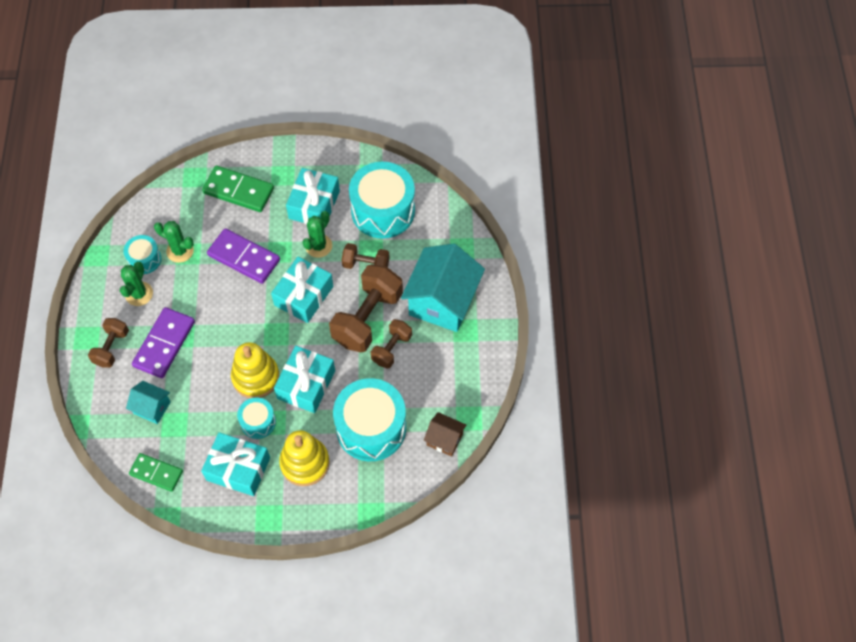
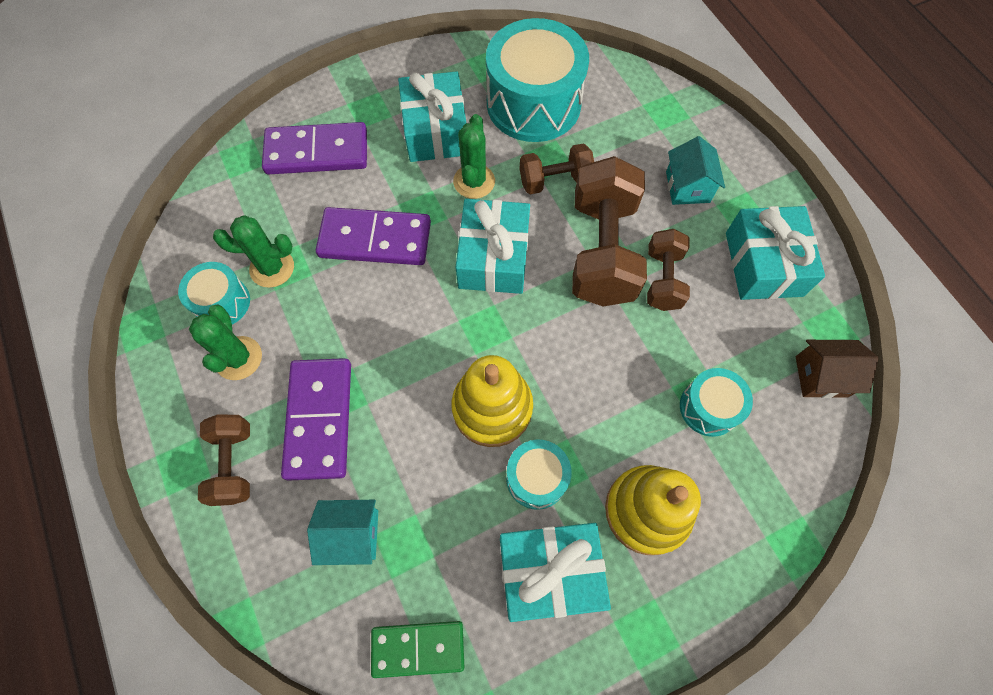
camera: 25 degrees left, 5 degrees up
(238, 190) = (317, 152): green domino -> purple domino
(306, 384) = (574, 385): turquoise gift -> turquoise gift (763, 264)
(371, 428) = (709, 407): turquoise drum -> turquoise drum, size x0.51
(442, 301) = (687, 187): turquoise house -> turquoise house, size x0.49

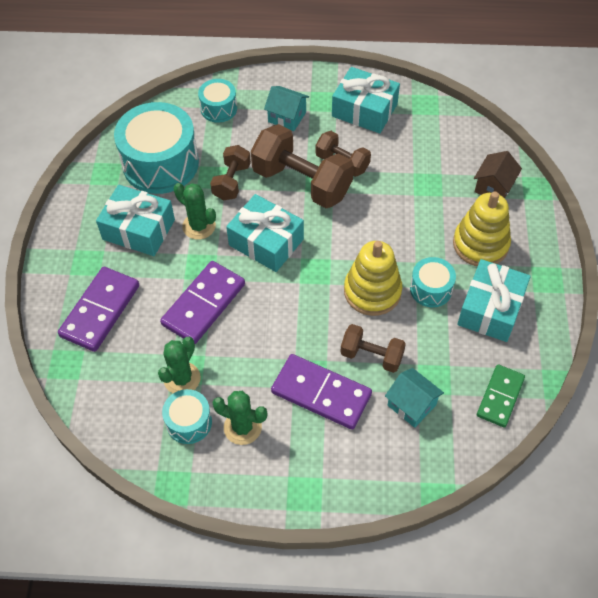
camera: 60 degrees left, 10 degrees down
(234, 464) = (322, 459): brown dumbbell -> brown dumbbell (371, 355)
(352, 534) = (411, 405): turquoise house -> turquoise house turned 75 degrees counterclockwise
(709, 407) = (437, 184): turquoise drum -> turquoise drum (218, 108)
(821, 376) = (449, 124): brown house -> brown house (493, 187)

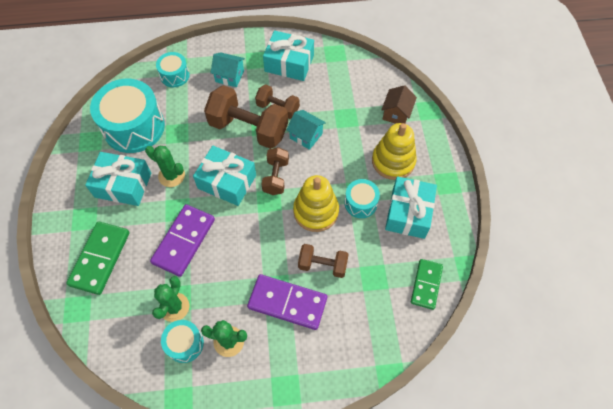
camera: 10 degrees left, 5 degrees up
(100, 311) = (100, 258): purple domino -> green domino
(232, 182) = (193, 135): brown dumbbell -> brown dumbbell (276, 177)
(411, 405) = (359, 301): turquoise house -> turquoise house (306, 136)

